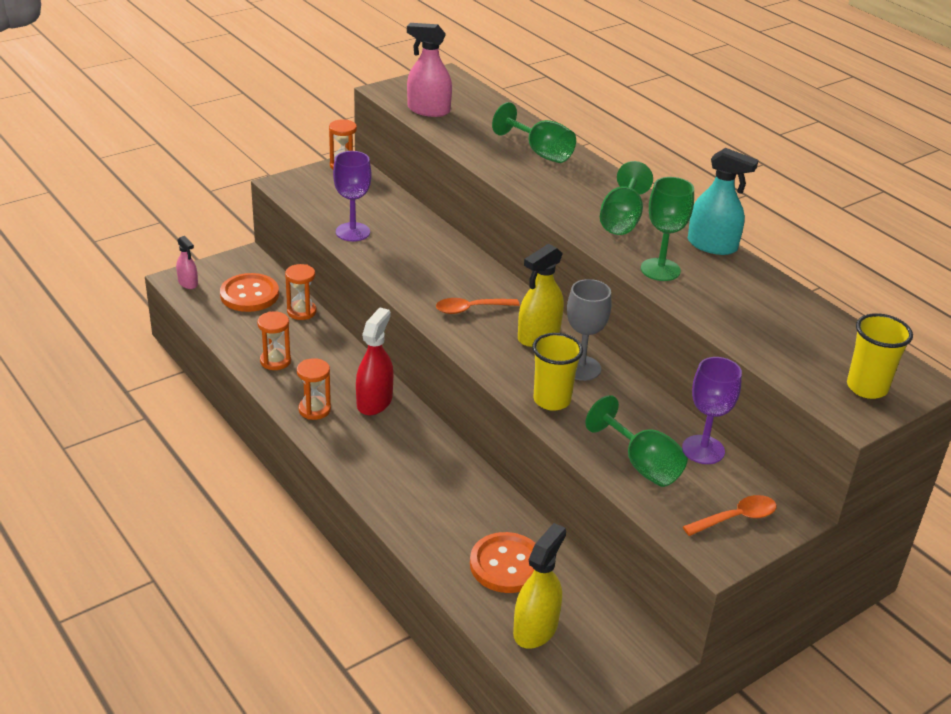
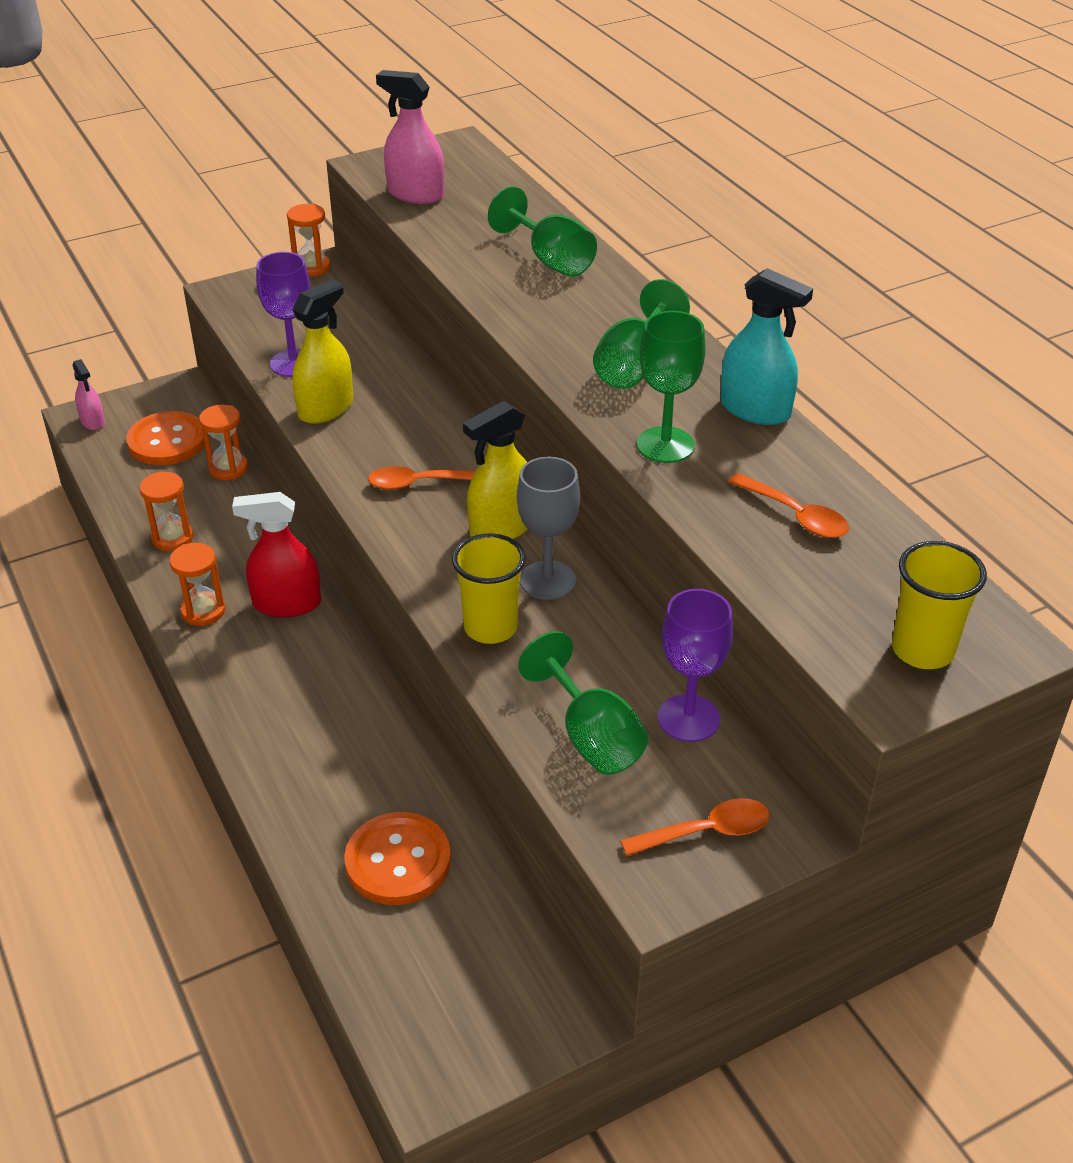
camera: 10 degrees right, 5 degrees up
(374, 402) = (287, 604): red spray bottle -> red spray bottle turned 120 degrees counterclockwise
(535, 629) = (411, 964): yellow spray bottle -> yellow spray bottle (326, 408)
(760, 310) = (795, 515): none -> orange spoon

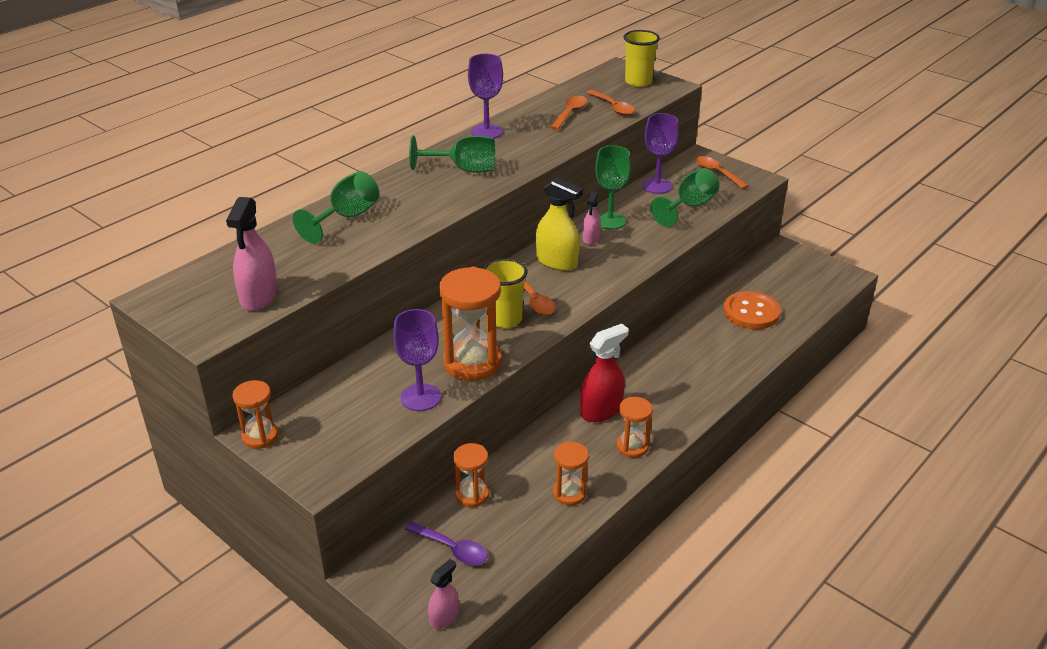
camera: 110 degrees left, 5 degrees down
(167, 441) = (452, 549): orange button -> purple spoon
(287, 604) = (601, 410): red spray bottle -> red spray bottle turned 105 degrees counterclockwise
(326, 408) = (472, 363): yellow spray bottle -> orange hourglass
(490, 628) = (641, 247): yellow cup -> yellow cup (505, 319)
(548, 580) = (591, 238): grey goblet -> pink spray bottle
(665, 445) = (536, 150): green goblet -> green goblet (609, 221)
(755, 410) = (486, 132): turquoise spray bottle -> purple goblet
(804, 576) = (613, 107): none -> orange spoon

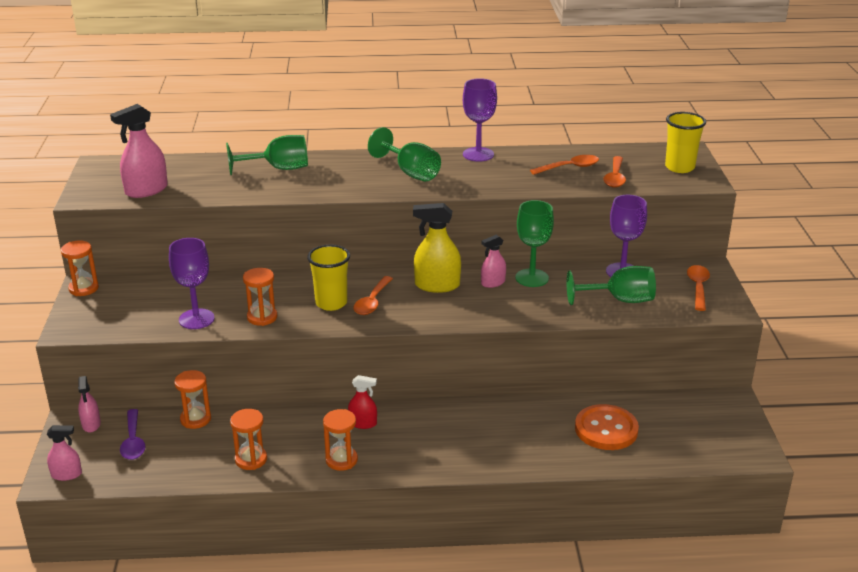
camera: 45 degrees right, 5 degrees down
(389, 563) = (91, 424): none -> pink spray bottle
(472, 363) = (262, 317): orange hourglass -> orange hourglass, size x0.56
(557, 262) = (437, 285): yellow spray bottle -> yellow spray bottle turned 105 degrees clockwise
(601, 410) = (363, 423): red spray bottle -> red spray bottle, size x0.59

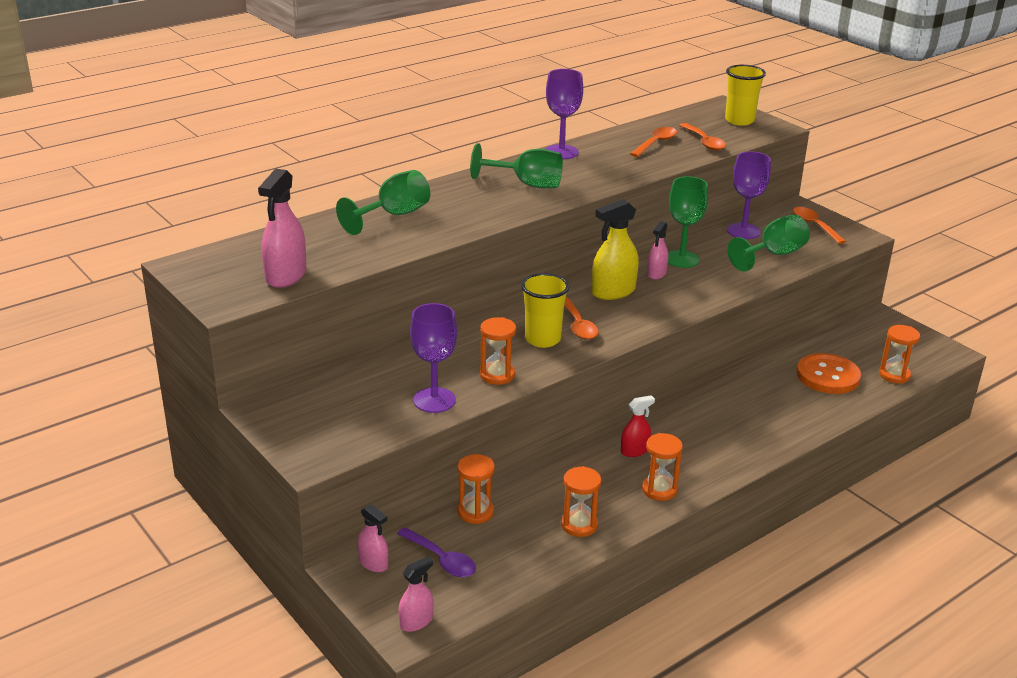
camera: 35 degrees left, 0 degrees up
(83, 288) = (264, 415): orange hourglass -> orange hourglass (894, 375)

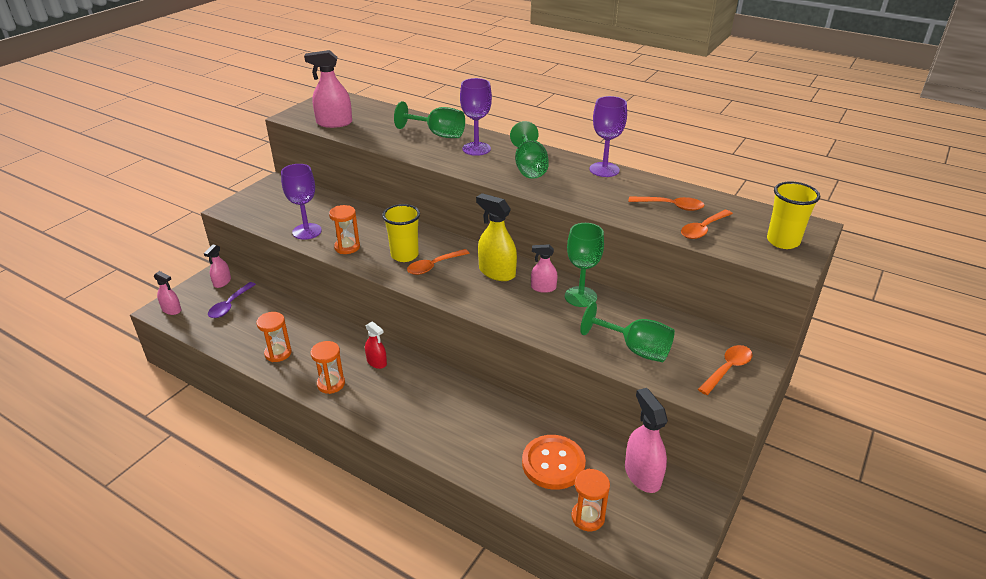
camera: 70 degrees right, 5 degrees up
(475, 512) = (280, 307): orange hourglass -> none
(743, 231) = (669, 323): purple goblet -> purple goblet (476, 149)
(852, 337) = (642, 475): none -> pink spray bottle

